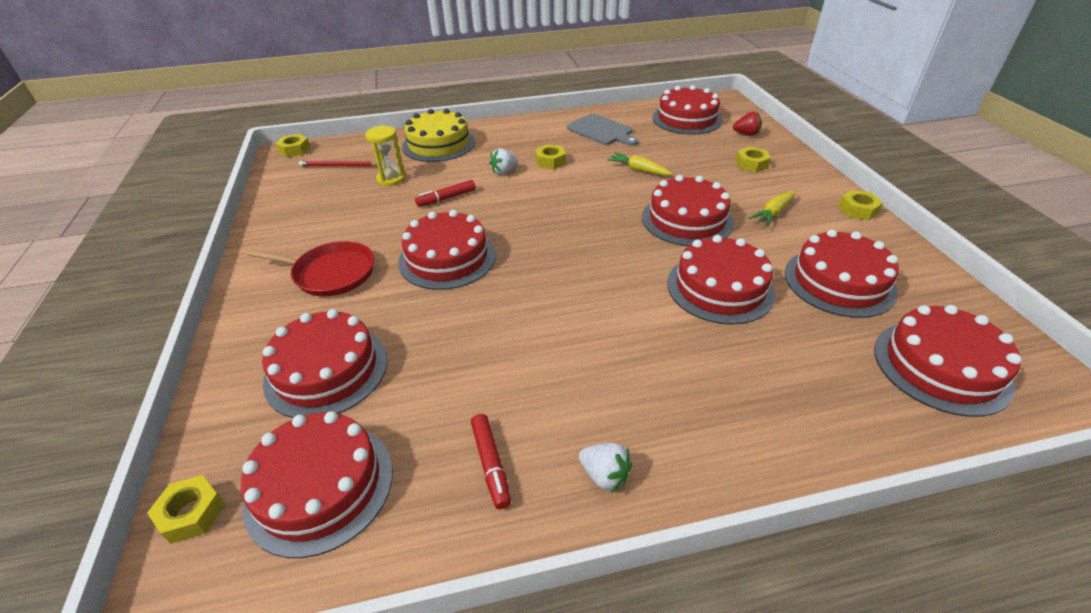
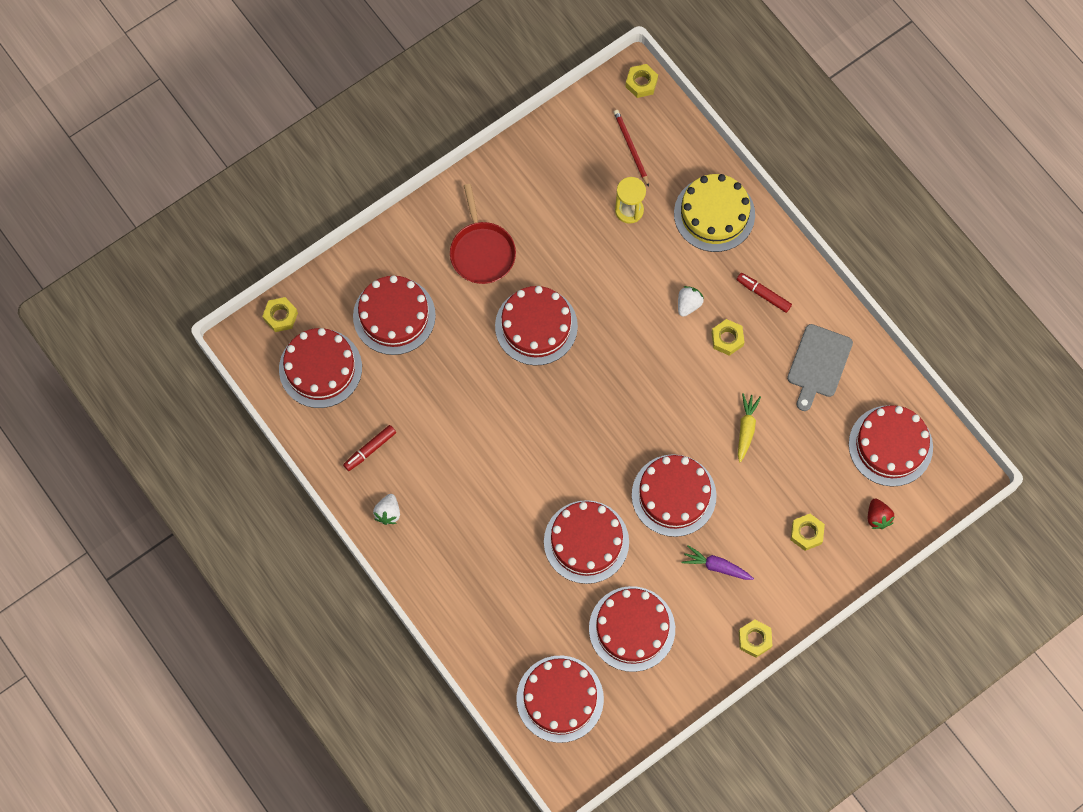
camera: 65 degrees right, 30 degrees up
(446, 198) = (619, 278): red marker -> red marker (763, 294)
(504, 171) = (688, 304): white strawberry -> white strawberry turned 90 degrees clockwise
(773, 213) = (716, 566): yellow carrot -> purple carrot

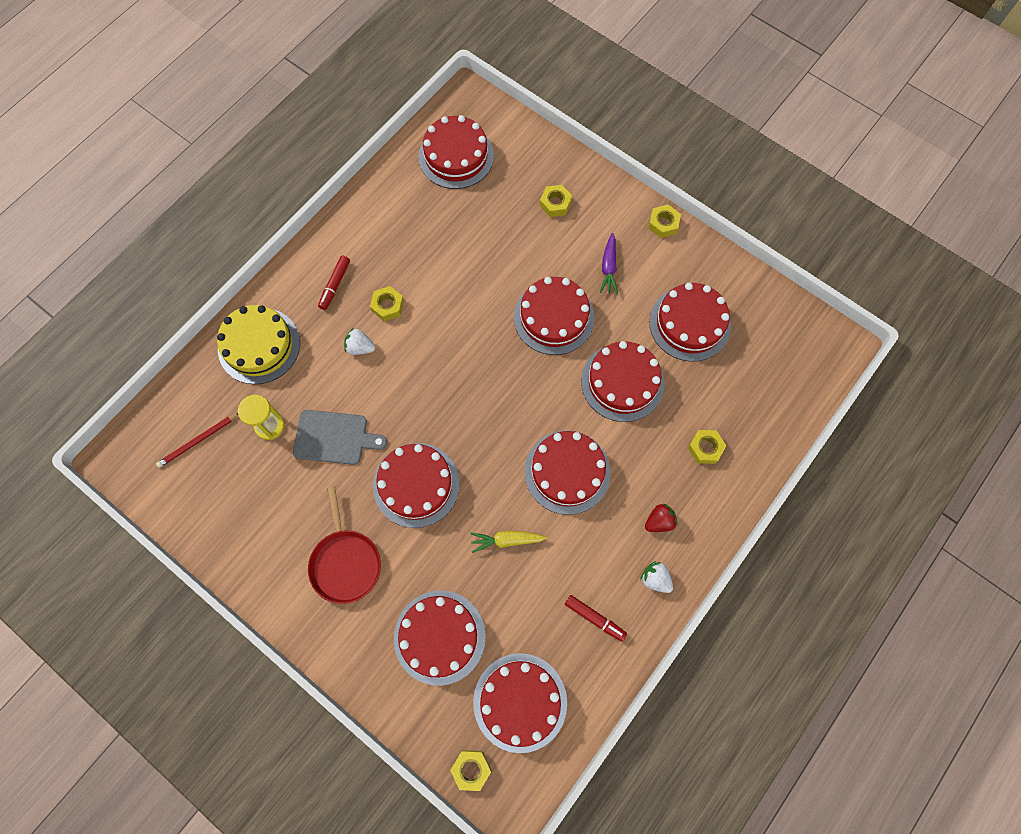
camera: 105 degrees left, 0 degrees up
(388, 513) = (655, 579): white strawberry -> white strawberry turned 135 degrees counterclockwise
(482, 252) = (345, 562): red pan -> red pan turned 105 degrees clockwise
(560, 699) = (775, 368): red cake -> red cake (567, 472)
(641, 83) = (121, 448): yellow nut -> yellow nut (705, 448)
(746, 428) = (472, 271): yellow carrot -> yellow carrot (507, 540)
(818, 364) = (394, 226): grey cutting board -> grey cutting board (334, 437)
(877, 517) = (524, 154): red strawberry -> red strawberry (659, 521)

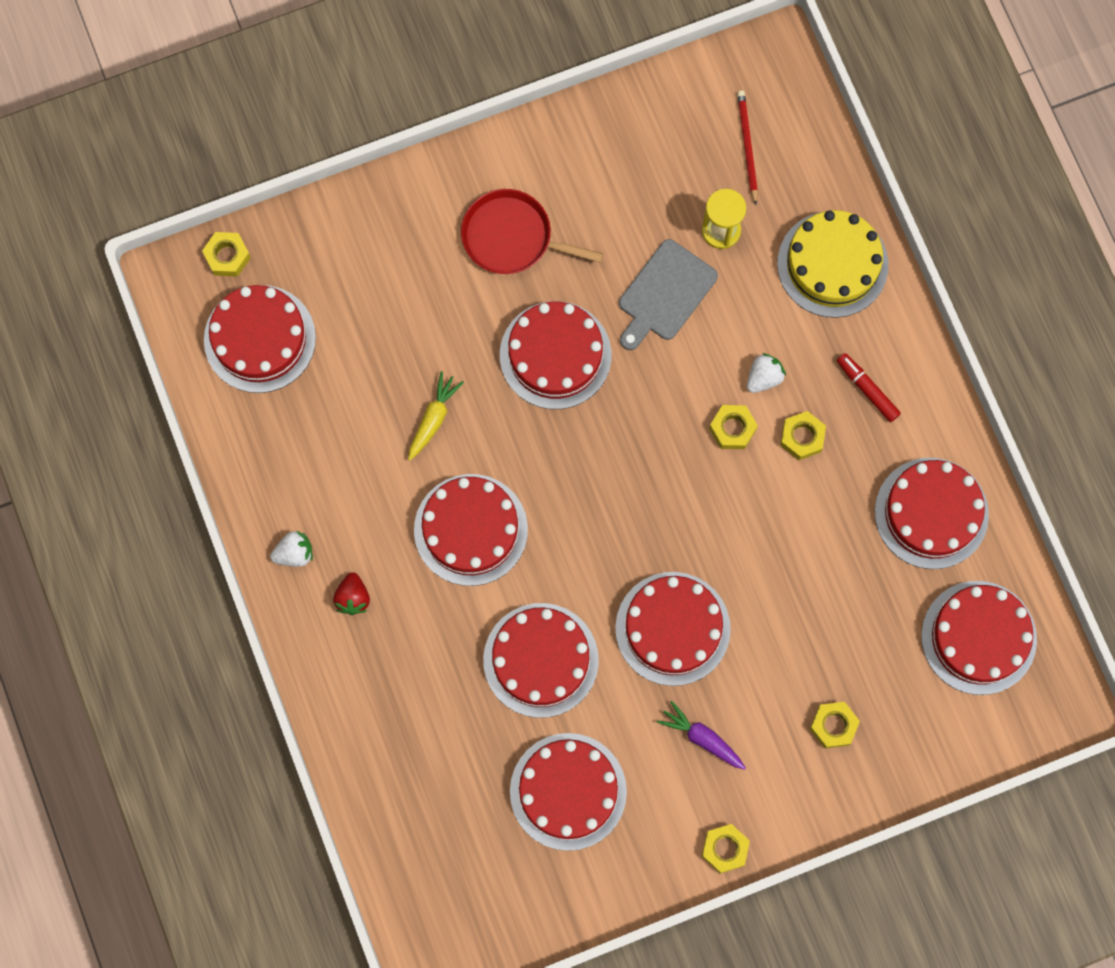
camera: 120 degrees right, 5 degrees up
(439, 637) = (374, 293): red cake -> red cake (931, 513)
(595, 618) = (294, 463): red marker -> none
(705, 448) = (403, 706): yellow nut -> yellow nut (732, 429)

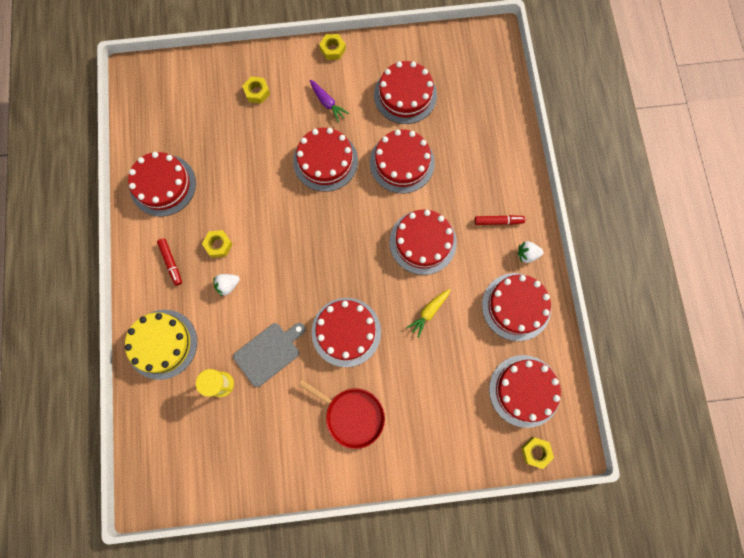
camera: 165 degrees left, 0 degrees up
(353, 598) = (498, 221): red strawberry -> red marker
(732, 429) = (256, 260): yellow nut -> none
(747, 146) = (185, 437): red pencil -> none
(978, 637) = (164, 116): red cake -> red cake (516, 306)

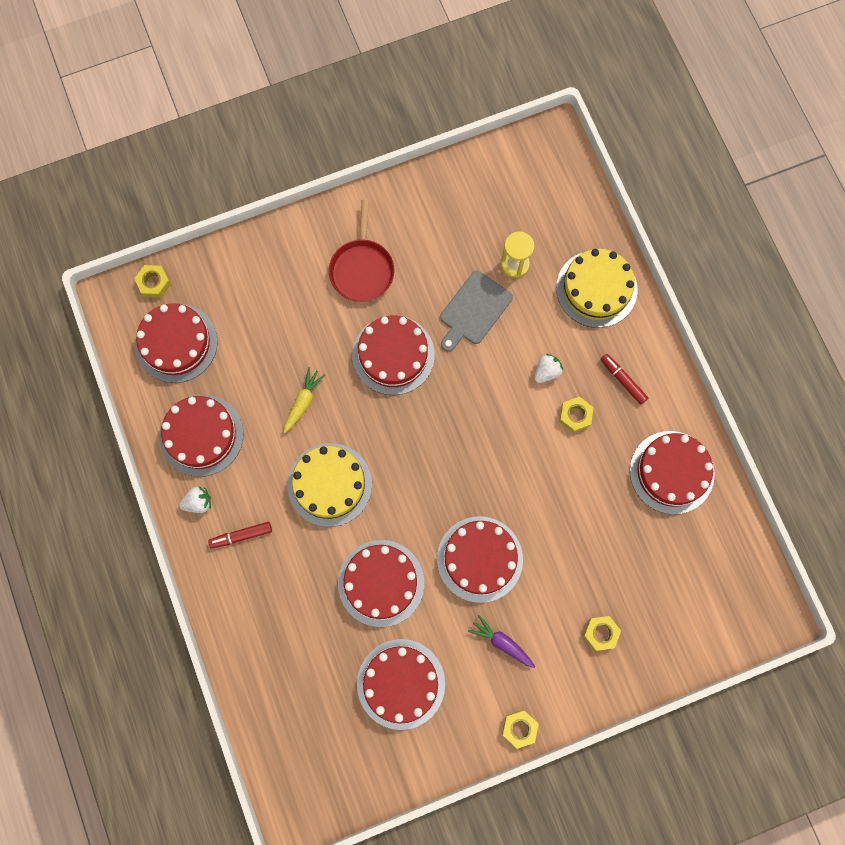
camera: 165 degrees right, 0 degrees up
(352, 415) = (362, 269): red pan -> red pan turned 105 degrees counterclockwise
(423, 242) = (329, 484): red cake -> yellow cake

